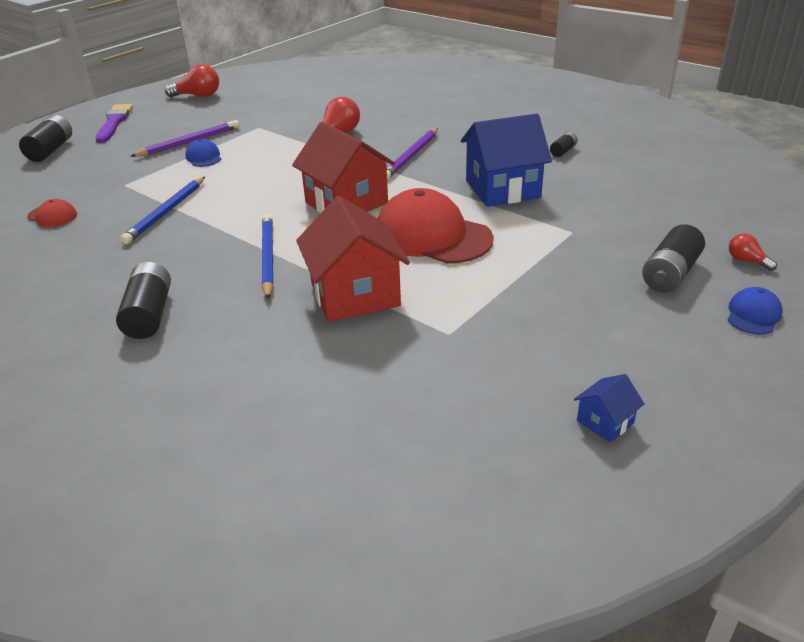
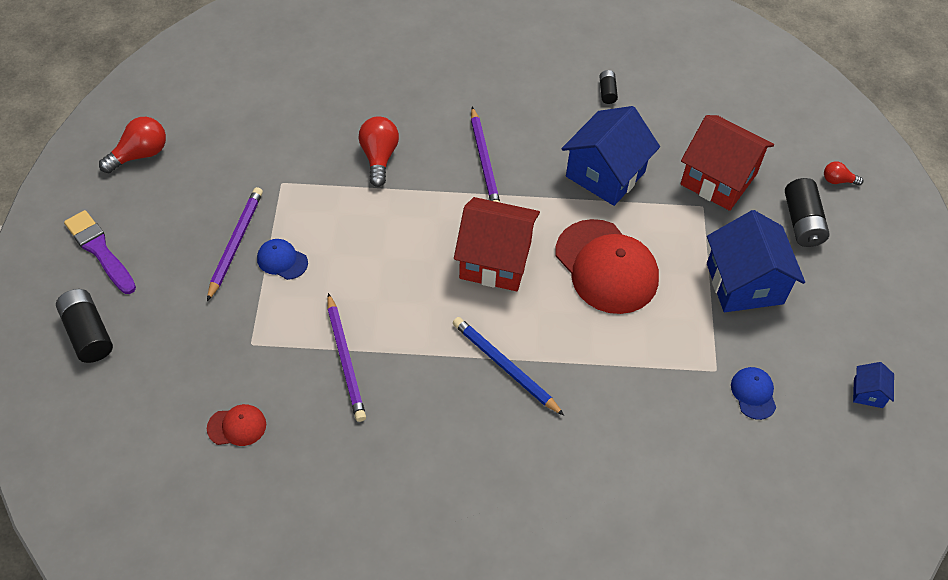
camera: 40 degrees left, 20 degrees up
(149, 314) = (484, 484): black battery -> none
(166, 212) = (345, 359): blue pencil -> purple pencil
(355, 294) = (615, 369): red house -> red house (718, 179)
(432, 236) = (606, 267): red cap -> red cap turned 120 degrees counterclockwise
(554, 290) = (744, 283): none -> blue house
(753, 314) = (878, 239): blue cap -> blue cap (753, 393)

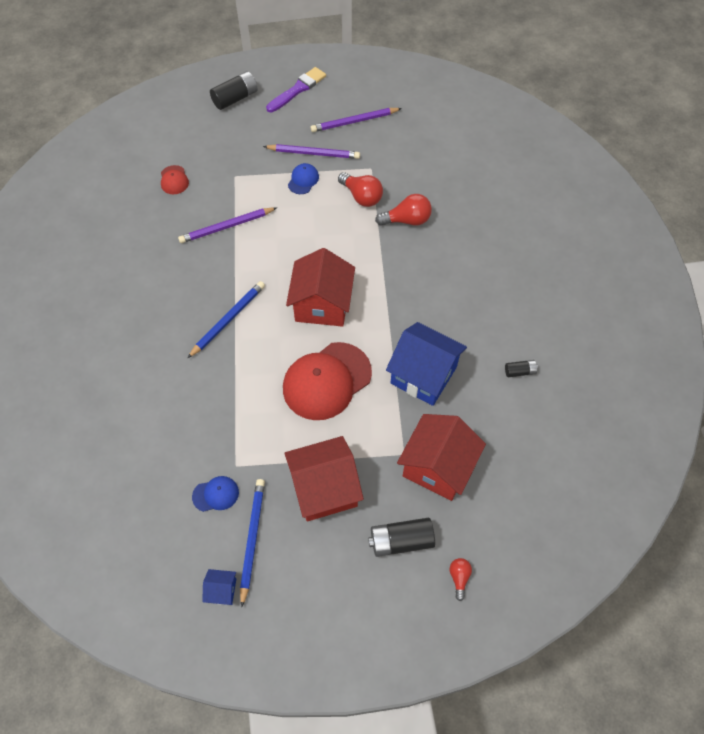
camera: 85 degrees right, 5 degrees up
(140, 154) = (380, 91): red light bulb -> red light bulb (361, 197)
(484, 161) = (418, 287): purple pencil -> purple pencil (354, 121)
(744, 283) = (324, 488): blue house -> red house
(807, 359) = (252, 539): none -> blue pencil

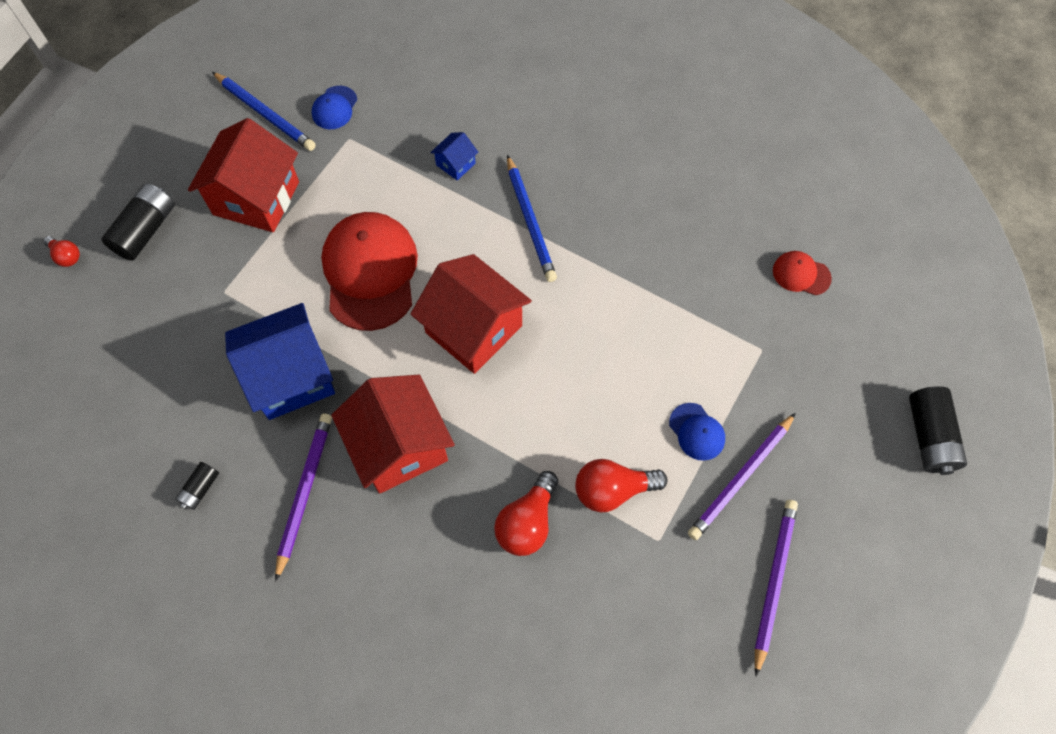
camera: 125 degrees right, 5 degrees up
(222, 590) = (243, 69): blue house -> blue house (455, 164)
(227, 226) = (675, 293): purple pencil -> purple pencil (304, 493)
(298, 89) = (900, 541): purple brush -> none
(437, 467) = (180, 314): red house -> red house (399, 447)

